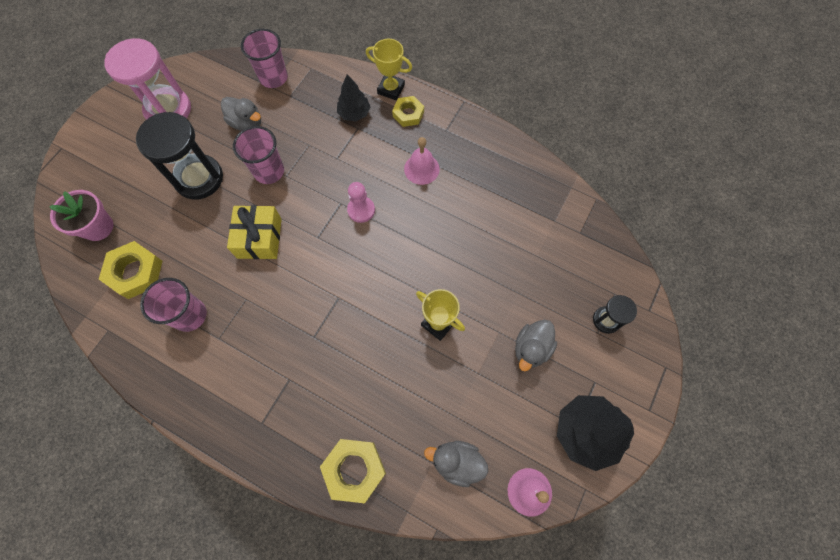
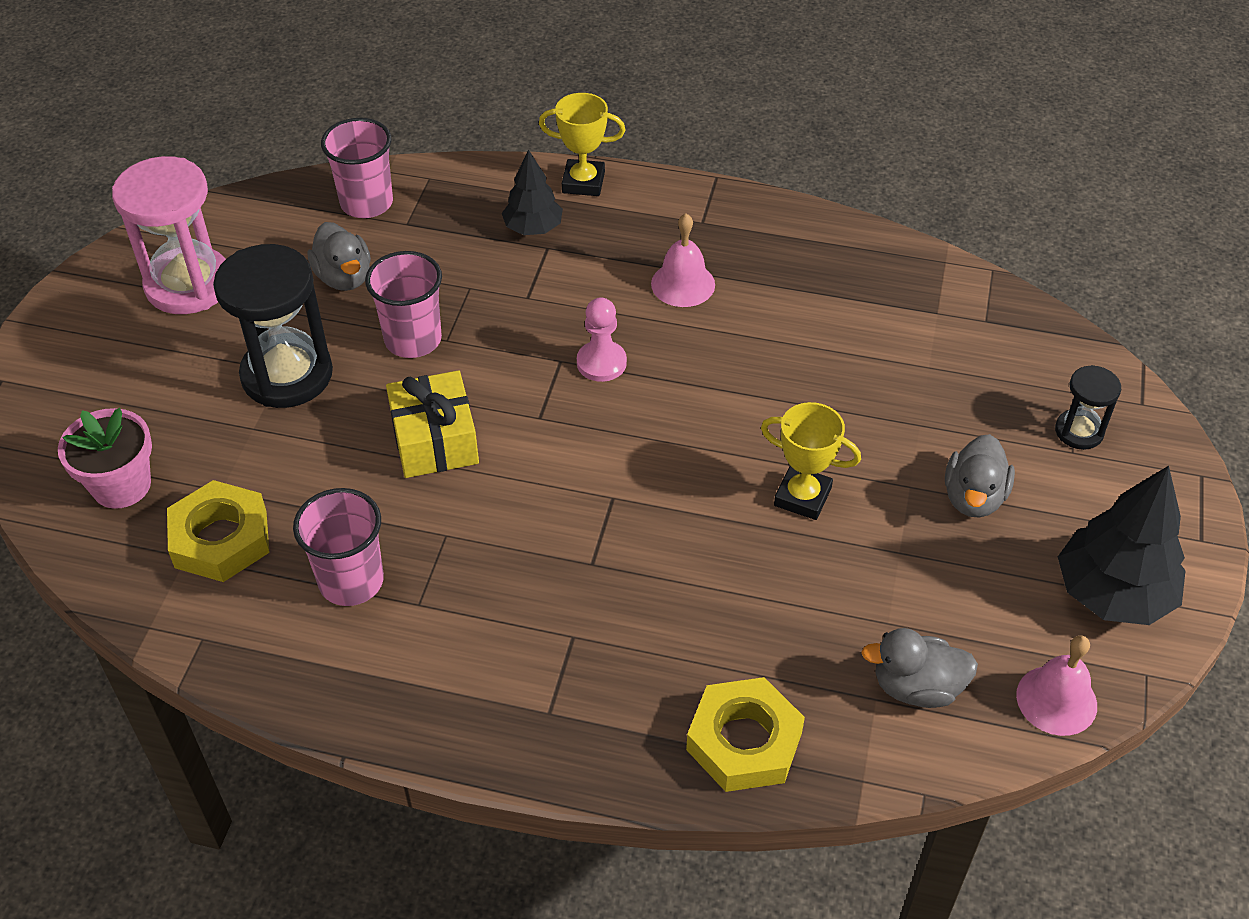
camera: 15 degrees left, 20 degrees down
(247, 123) = (344, 277): grey duck -> grey duck turned 45 degrees clockwise
(408, 114) = (628, 211): yellow nut -> none

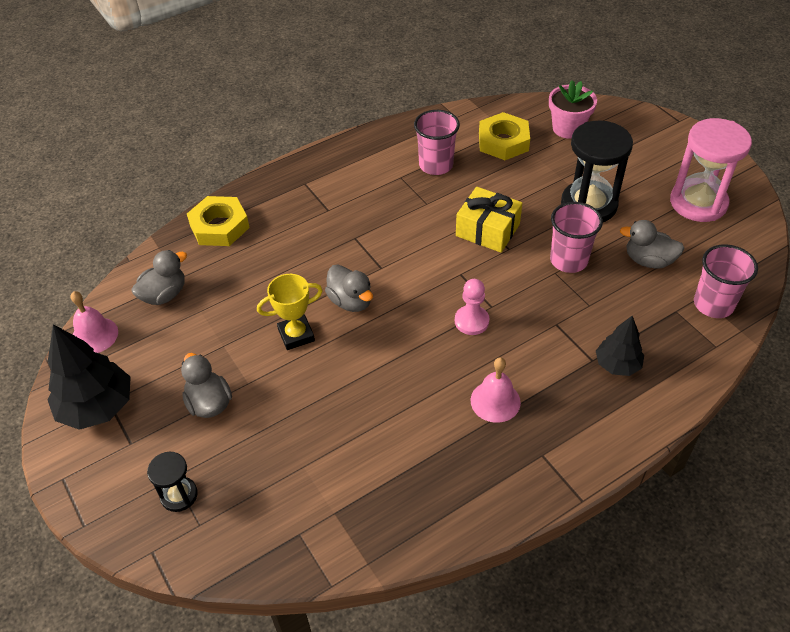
camera: 135 degrees right, 0 degrees up
(583, 182) = (642, 420): yellow trophy -> none
(697, 486) = (351, 301): none -> grey duck

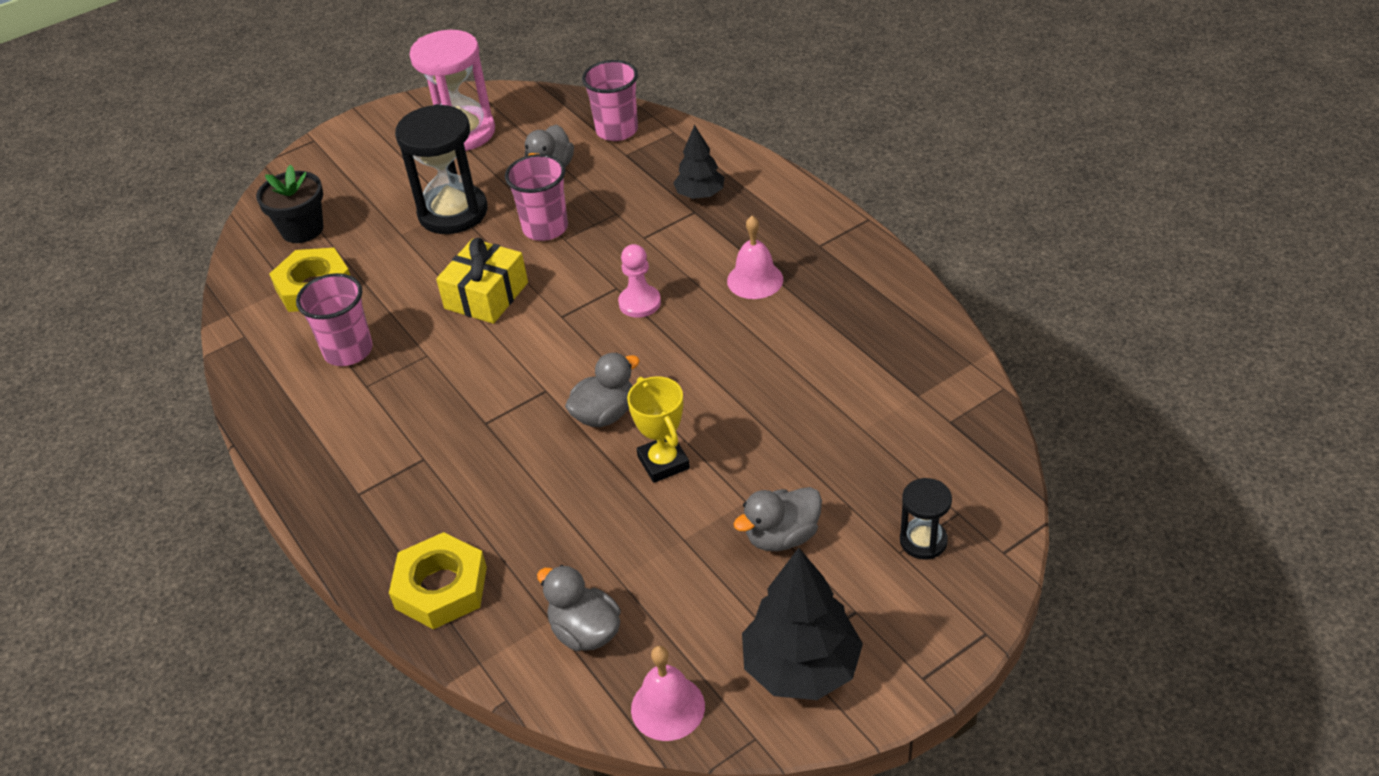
camera: 90 degrees left, 5 degrees down
(568, 128) = (302, 229): pink flower pot -> black flower pot

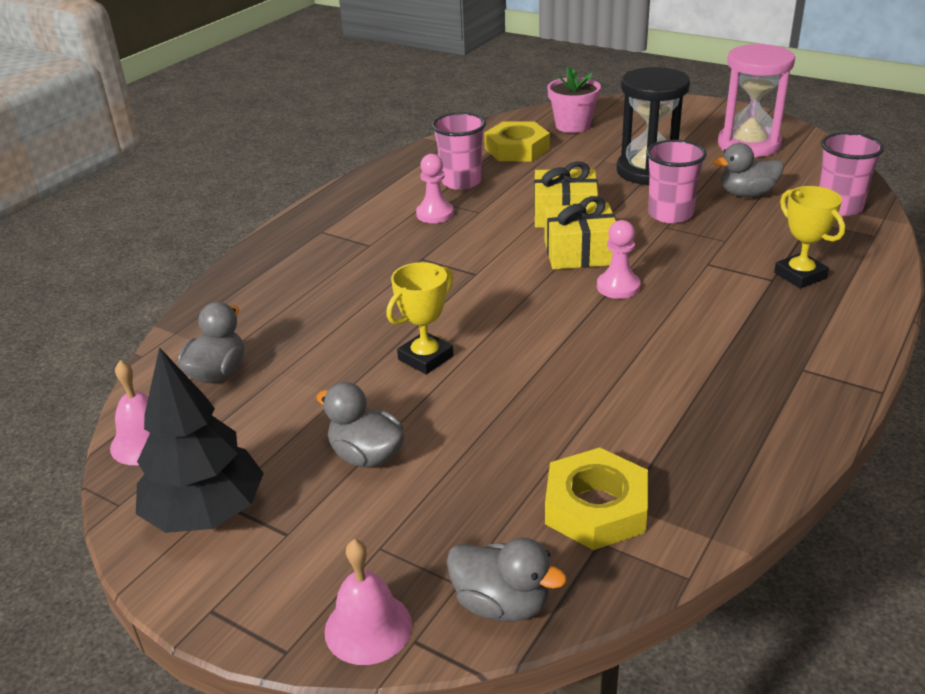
camera: 65 degrees right, 10 degrees down
(302, 229) = (573, 125): black flower pot -> pink flower pot
(401, 390) = (435, 214): none -> pink pawn
(441, 588) = (243, 293): yellow nut -> yellow nut (595, 507)
(564, 308) = (580, 252): none -> yellow gift
(605, 414) = (466, 310): grey duck -> grey duck (501, 603)
(700, 195) = (800, 275): black tree -> yellow trophy
(755, 280) = (708, 342): pink bell -> pink bell (368, 627)
(923, 541) = (403, 563): black hourglass -> none

